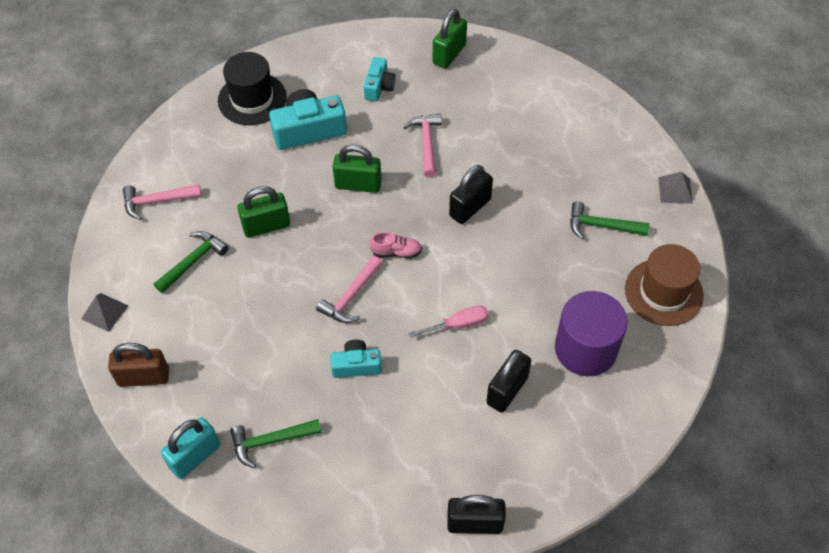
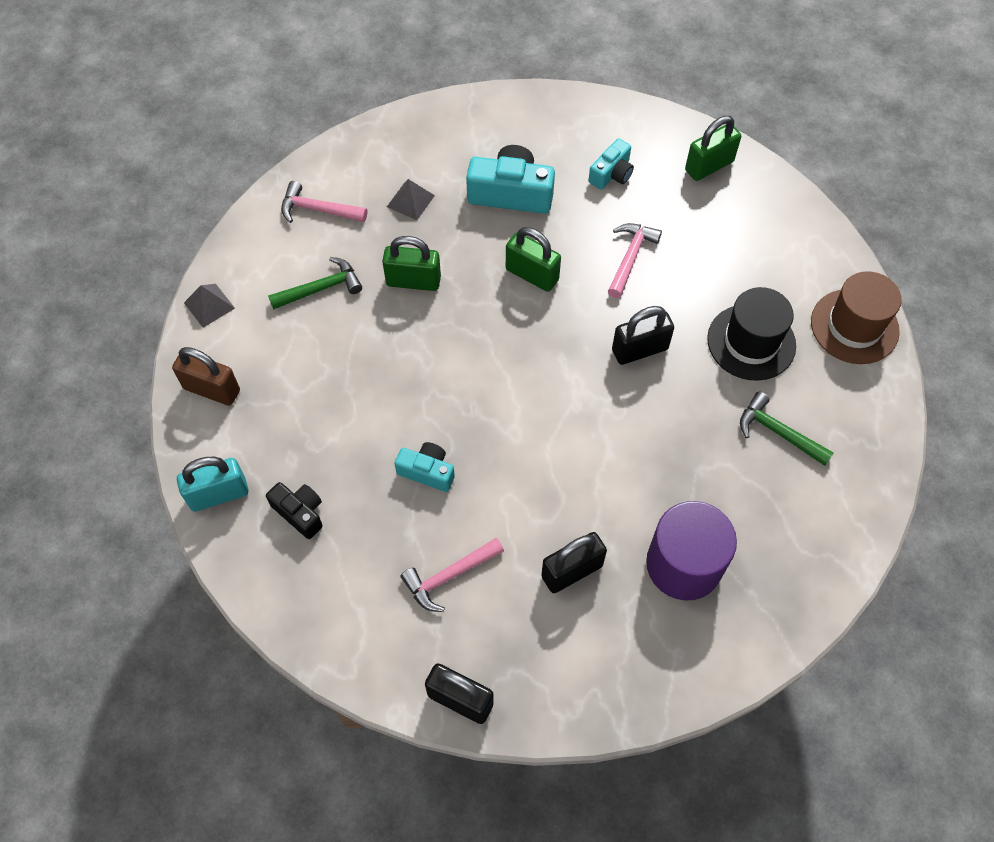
camera: 25 degrees right, 5 degrees up
(252, 99) = (470, 136): black hat -> black hat (751, 342)
(271, 441) = (300, 513): green hammer -> black camera
(351, 296) = (460, 394): pink hammer -> pink hammer (449, 576)
(396, 252) = (533, 366): pink shoe -> none
(457, 325) = (557, 475): pink screwdriver -> none
(663, 292) = (809, 539): brown hat -> brown hat (854, 326)
(675, 190) = (888, 426): grey pyramid -> grey pyramid (410, 201)

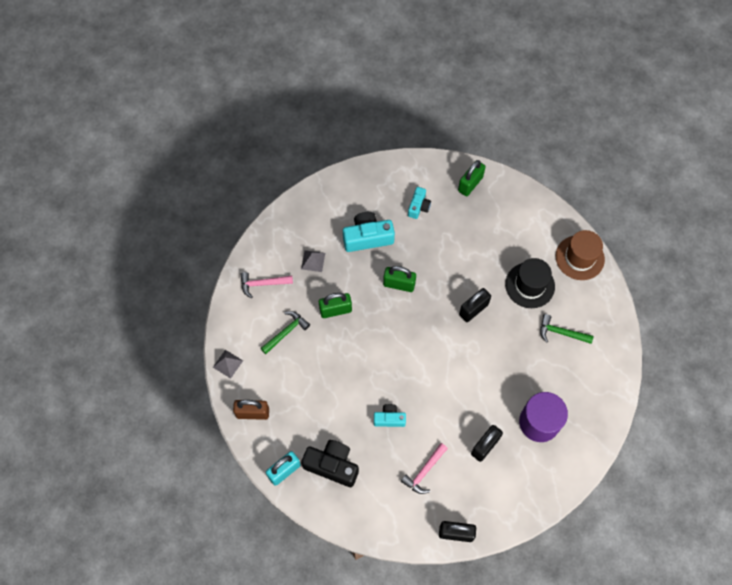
camera: 20 degrees left, 5 degrees up
(300, 513) = (332, 465): black camera -> black camera, size x1.69
(630, 258) = (448, 256): pink hammer -> none

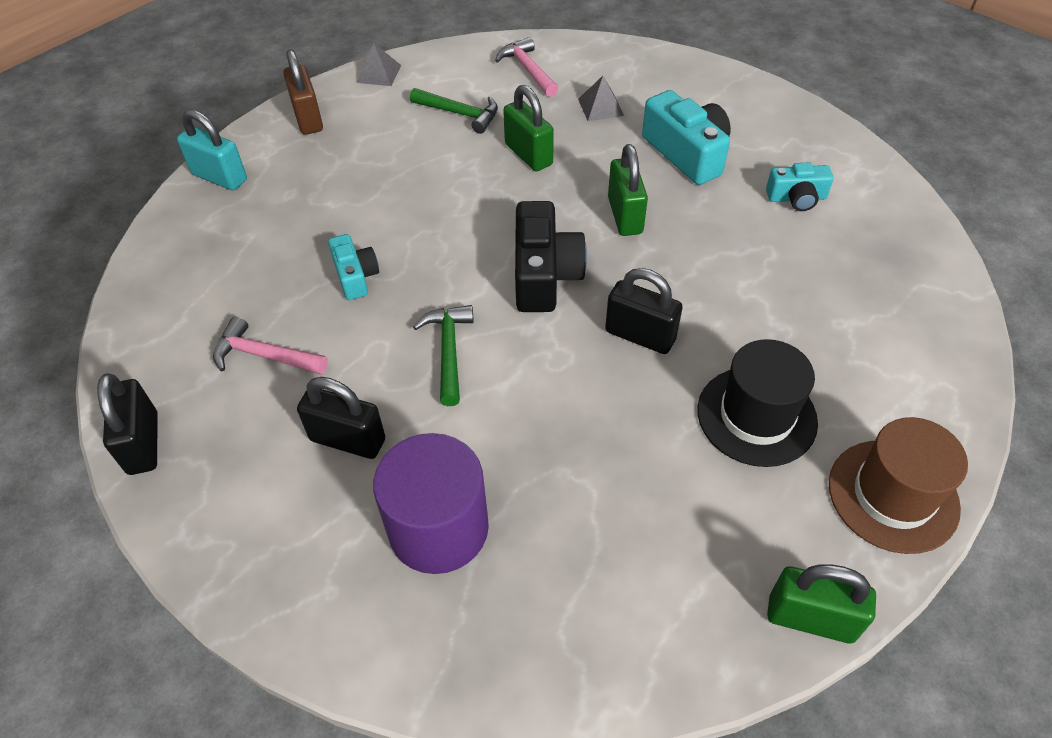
camera: 70 degrees right, 15 degrees down
(332, 465) = (244, 228): black camera -> black camera (544, 274)
(470, 184) = (905, 255): green padlock -> green padlock (810, 618)
(561, 332) = (680, 510): green hammer -> green hammer (449, 351)

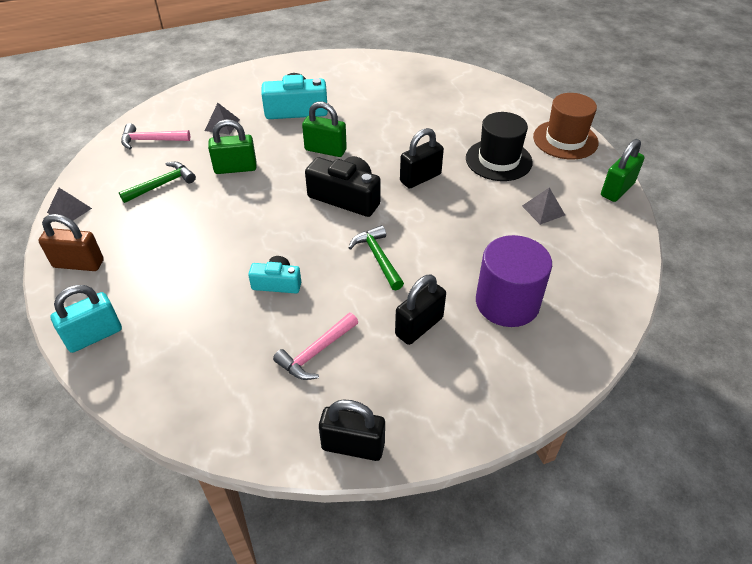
camera: 65 degrees left, 5 degrees down
(449, 351) = (378, 258): green hammer -> green hammer turned 45 degrees clockwise
(673, 516) = (543, 210): none -> grey pyramid
(796, 198) = (365, 89): turquoise camera -> none

